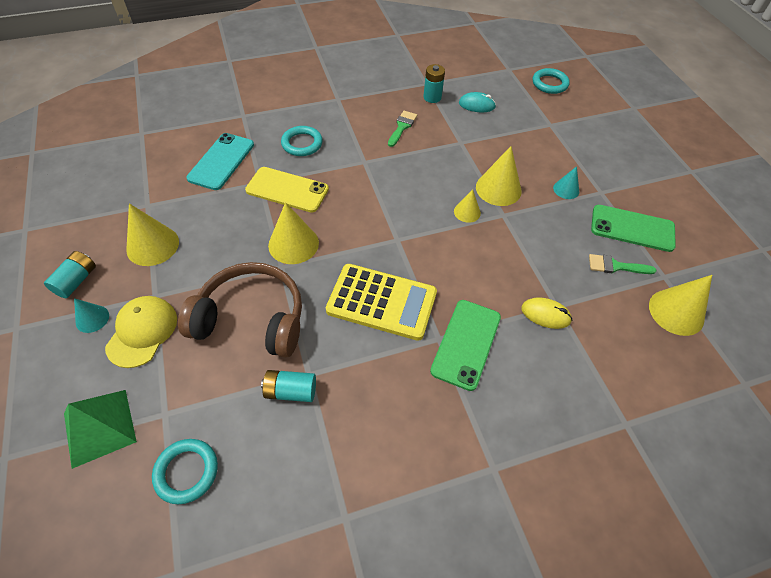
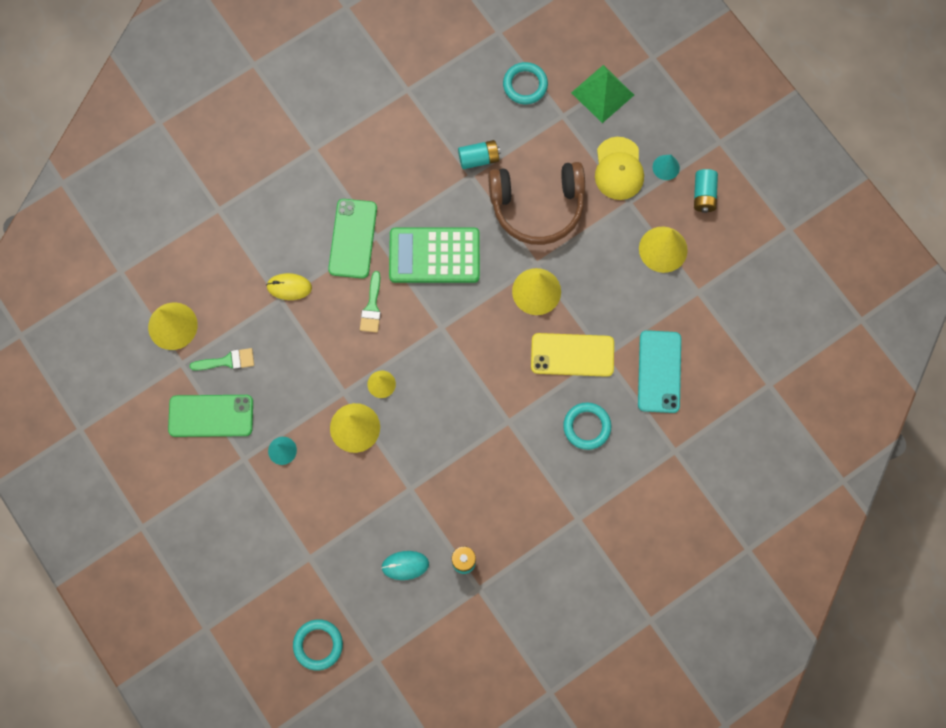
camera: 165 degrees right, 20 degrees up
(382, 302) = (434, 256): yellow calculator -> green calculator
(402, 127) = (484, 493): green brush -> green brush (372, 307)

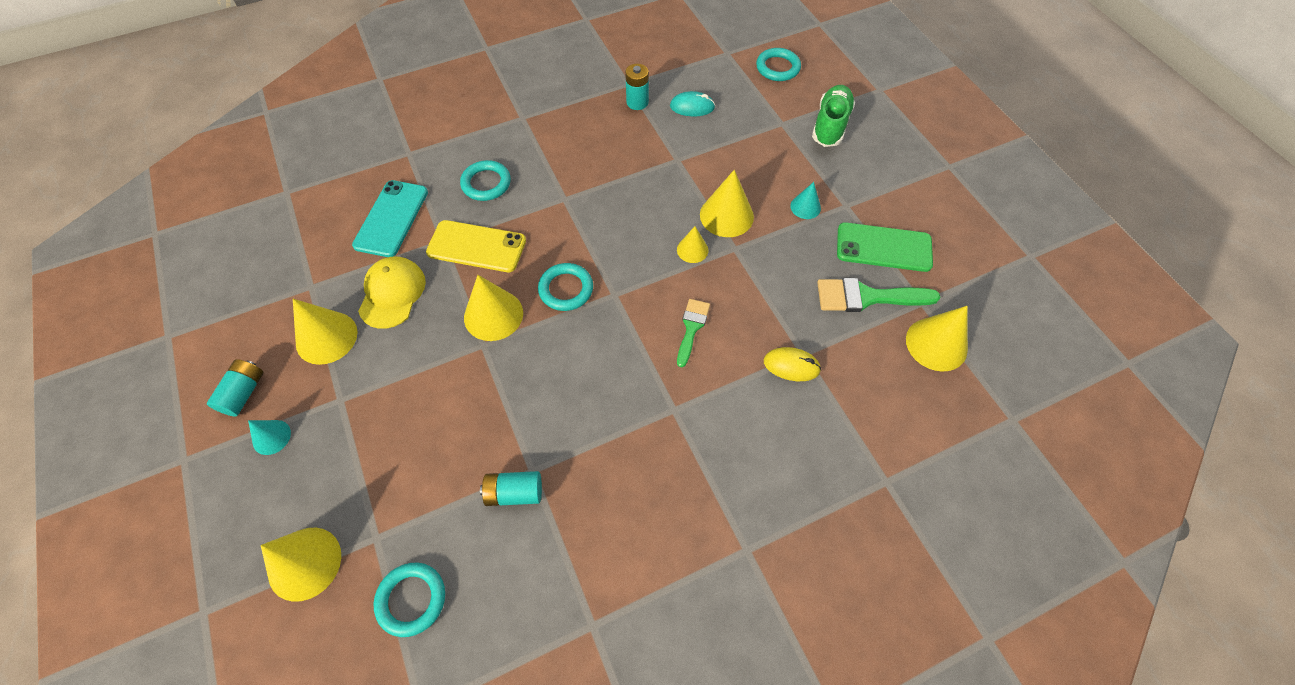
camera: 170 degrees left, 15 degrees down
(227, 361) = (867, 297): green brush -> green brush, size x1.60
(259, 563) = (830, 125): none -> green shoe
(353, 238) = (705, 412): green phone -> none
(434, 256) = (604, 374): green calculator -> none
(483, 325) = (566, 289): none -> turquoise ring
(537, 206) = (457, 414): brown headphones -> none
(602, 93) = (304, 563): green pyramid -> yellow cone
(618, 169) = (333, 445): yellow cap -> yellow cap (392, 293)

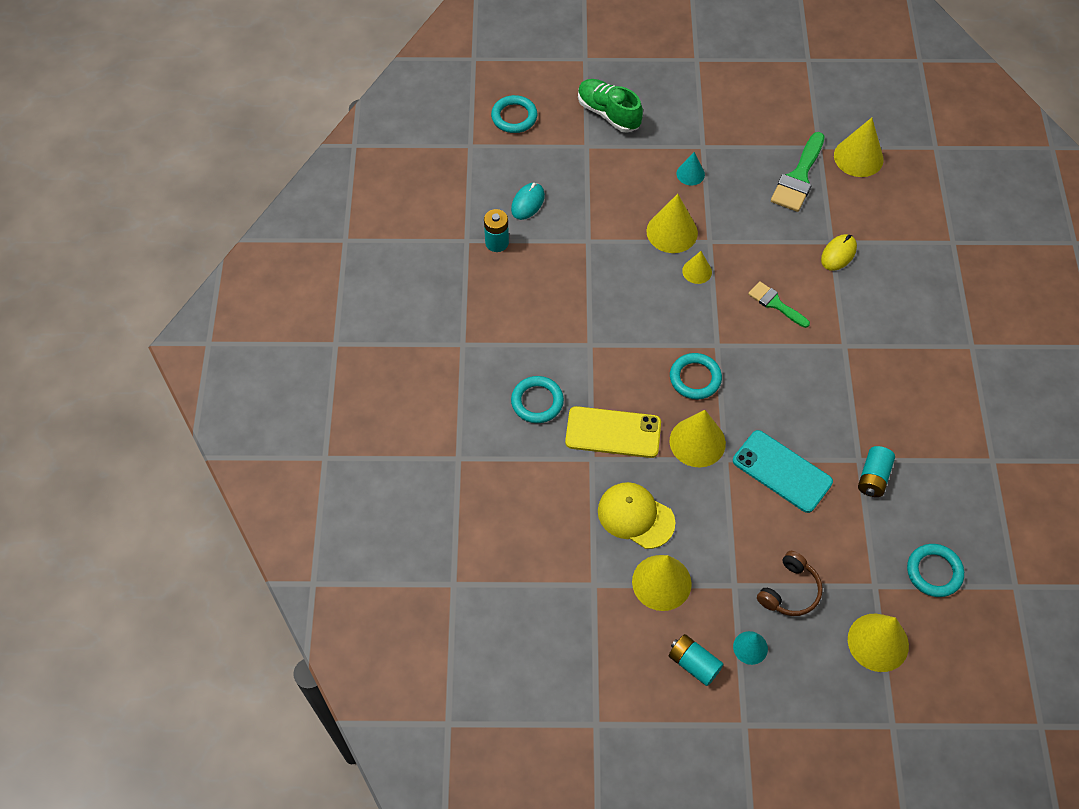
camera: 65 degrees left, 0 degrees up
(346, 452) = (789, 591): none -> brown headphones
(391, 218) = (541, 495): turquoise phone -> turquoise phone (782, 471)
(476, 247) = (613, 432): yellow phone -> yellow phone turned 60 degrees clockwise
(883, 247) = (757, 143): green phone -> none

